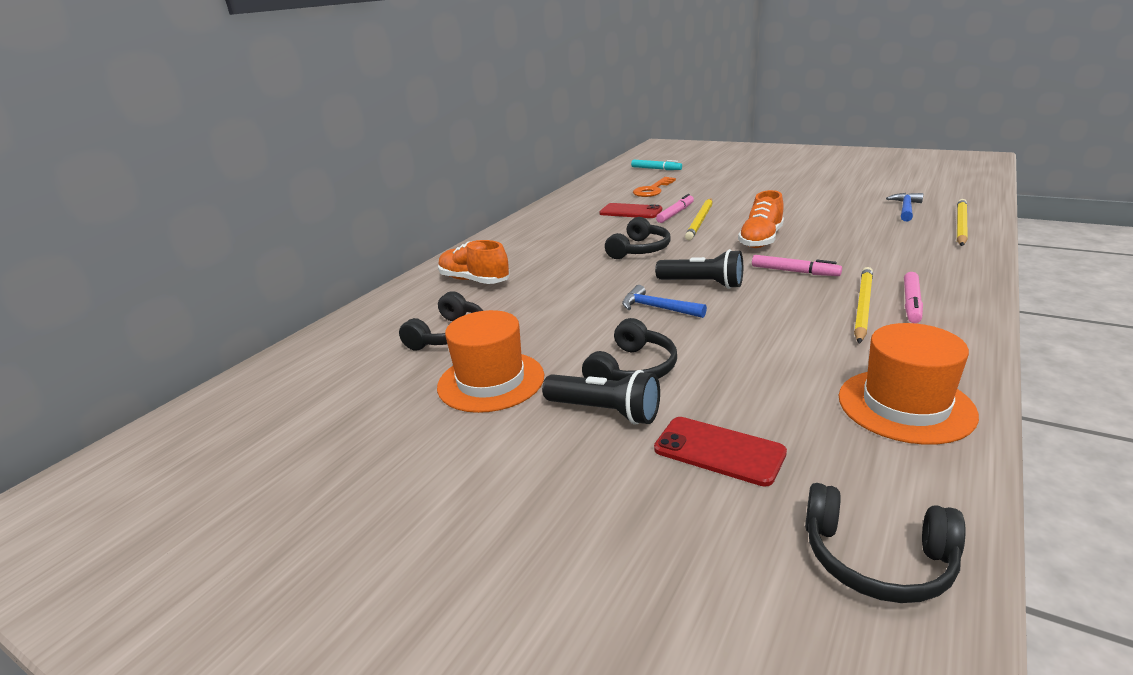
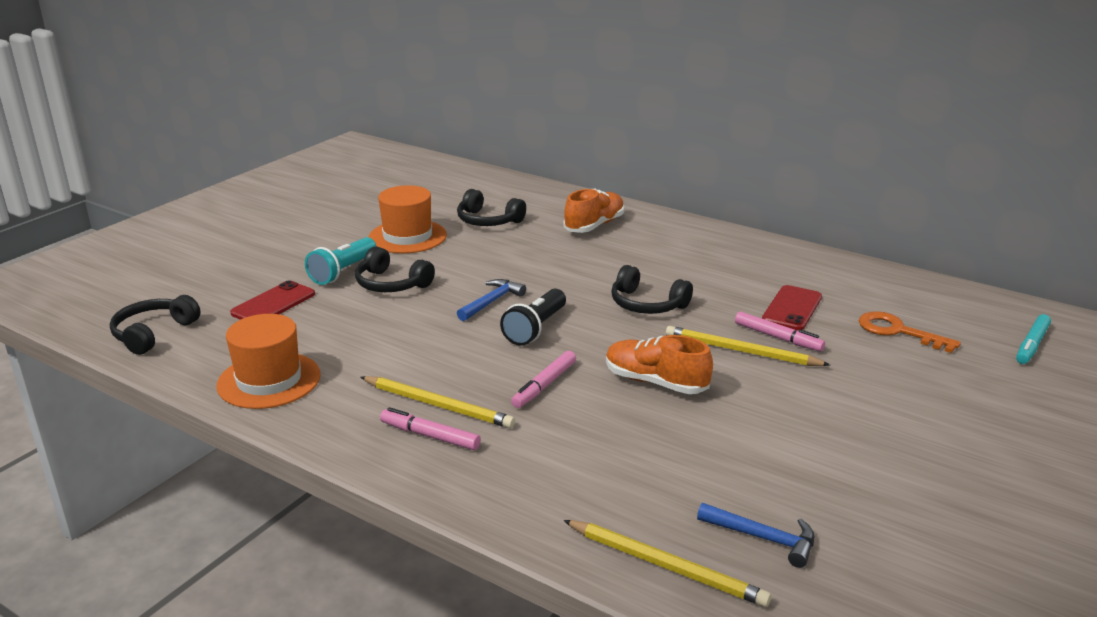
camera: 90 degrees right, 0 degrees up
(605, 412) = (343, 272): black flashlight -> turquoise flashlight

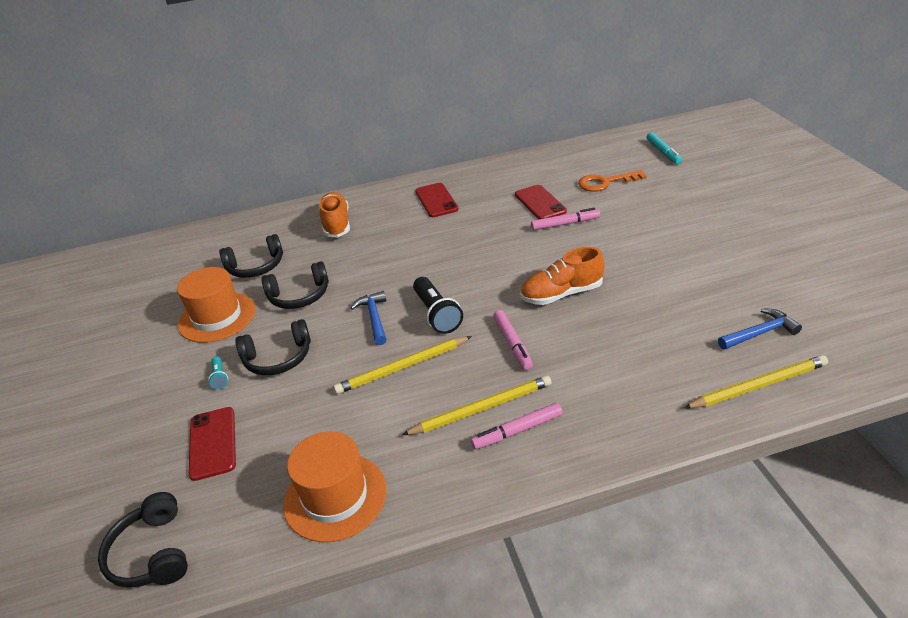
camera: 45 degrees left, 10 degrees up
(343, 272) = (220, 377): turquoise flashlight -> turquoise flashlight, size x0.49
(647, 304) = (467, 252): black headphones -> black headphones (299, 296)
(705, 253) = (436, 200): none -> red phone
(741, 351) = (564, 244): yellow pencil -> yellow pencil (402, 367)

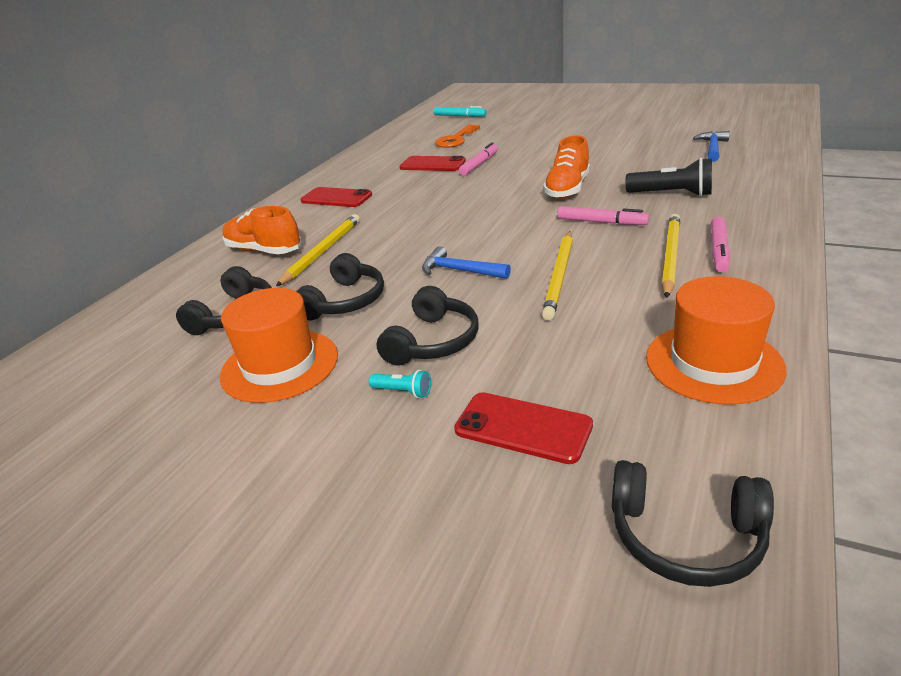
camera: 50 degrees left, 5 degrees down
(437, 314) = (507, 241): black flashlight -> black flashlight (672, 194)
(758, 385) = (766, 163): yellow pencil -> yellow pencil (322, 251)

